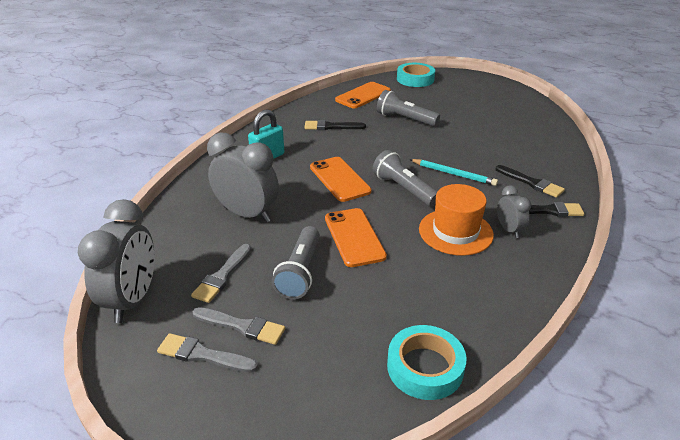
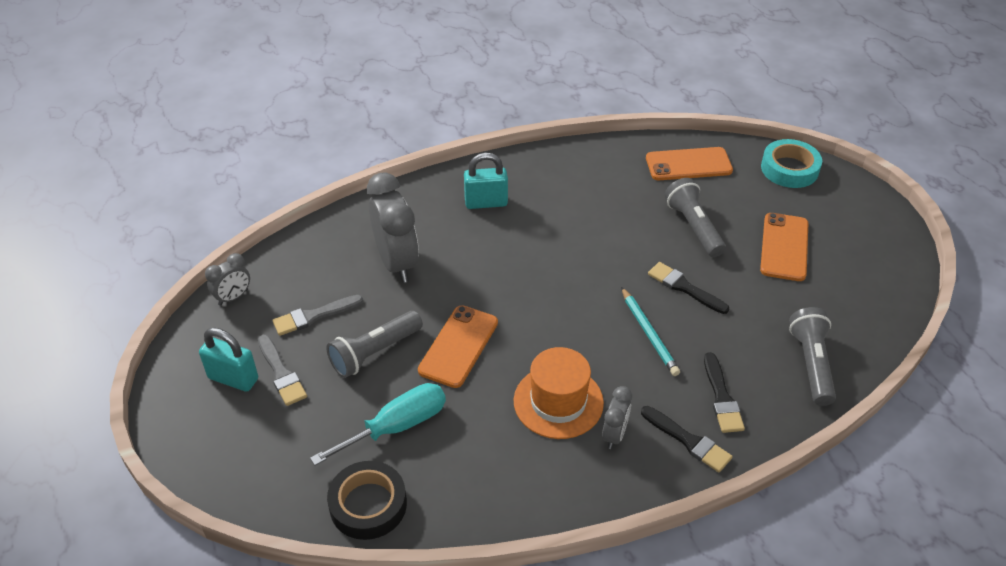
camera: 40 degrees right, 10 degrees up
(133, 300) = (233, 297): grey clock -> grey clock, size x0.52
(203, 355) = (233, 378): grey brush -> turquoise padlock
(331, 127) = (596, 194): black brush -> black brush (684, 287)
(339, 179) = (523, 270): orange phone -> orange phone (784, 247)
(377, 306) = (396, 426): none -> turquoise screwdriver
(404, 189) = (571, 321): grey flashlight -> grey flashlight (811, 364)
(425, 367) = (368, 505): turquoise tape -> black tape

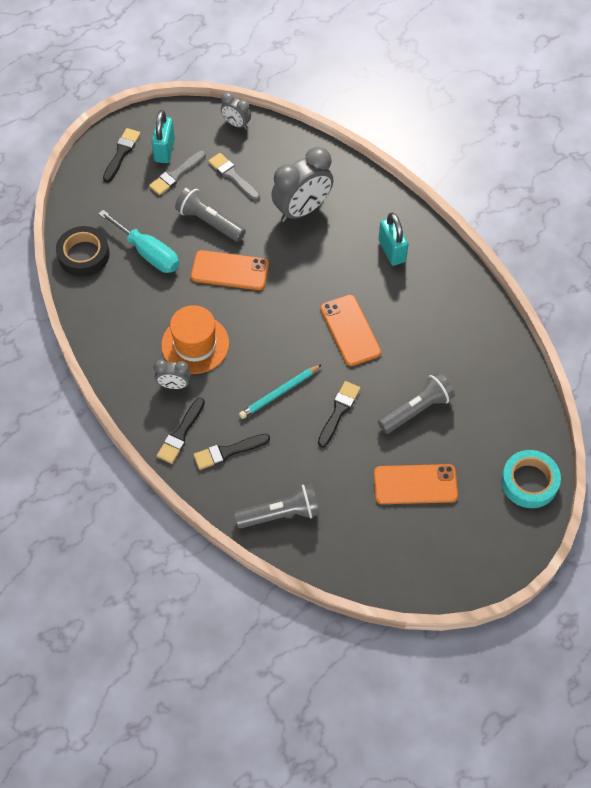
camera: 75 degrees right, 15 degrees up
(210, 428) = (121, 153): none -> black brush
(688, 164) = (502, 395): orange phone -> orange phone (350, 330)

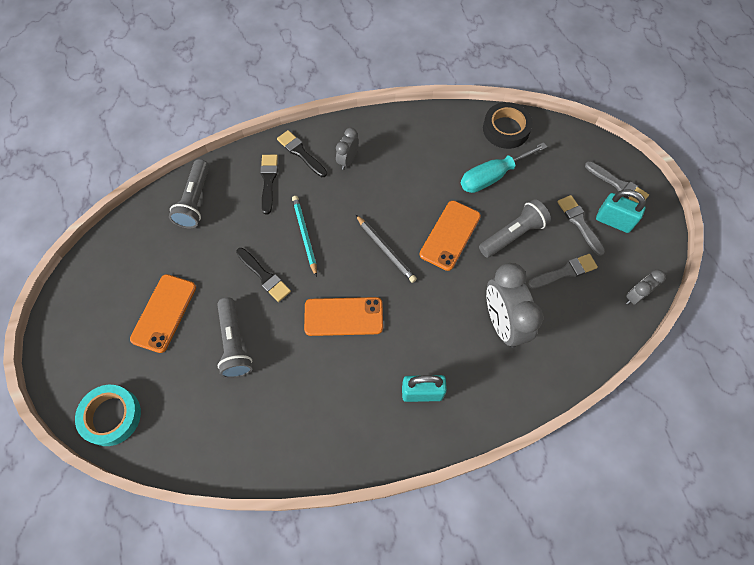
camera: 110 degrees right, 5 degrees up
(121, 153) = (618, 185): black brush -> grey brush
(195, 344) = (381, 186): orange hat -> none
(267, 318) = (385, 250): none -> grey pencil

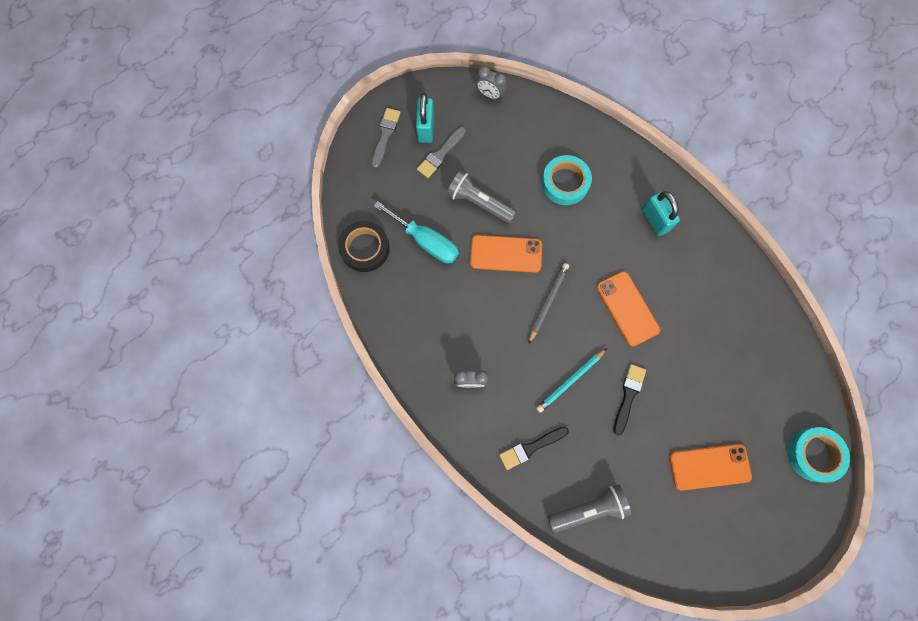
camera: 115 degrees left, 10 degrees up
(234, 343) = (700, 387): grey flashlight -> none
(300, 153) = (484, 432): black brush -> none
(502, 322) = (565, 183): grey clock -> turquoise tape
(565, 272) = (494, 151): grey brush -> none

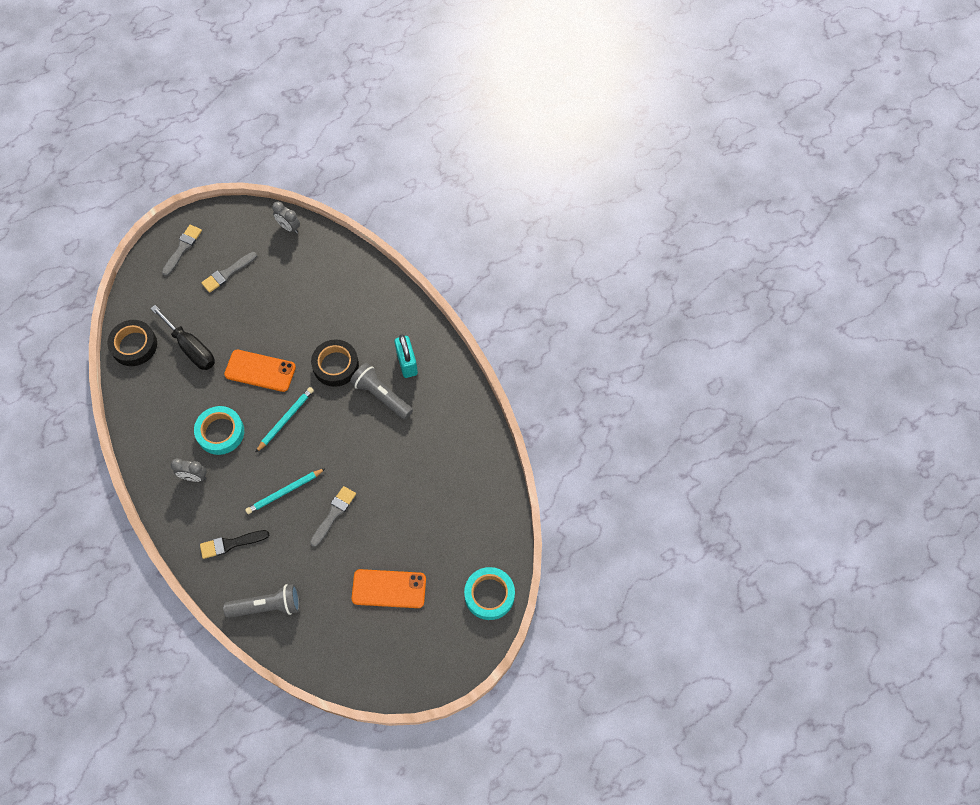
camera: 10 degrees right, 10 degrees down
(426, 128) = (221, 248): turquoise padlock -> none
(426, 241) = (191, 348): turquoise screwdriver -> black screwdriver
(479, 203) = (250, 322): grey flashlight -> grey flashlight (381, 395)
(548, 302) = (285, 419): grey pencil -> turquoise pencil
(565, 183) = (334, 317): turquoise tape -> turquoise tape (220, 432)
(582, 235) = (335, 365): none -> black tape
(627, 308) = (357, 437): orange phone -> none
(628, 396) = (334, 514): black brush -> grey brush

